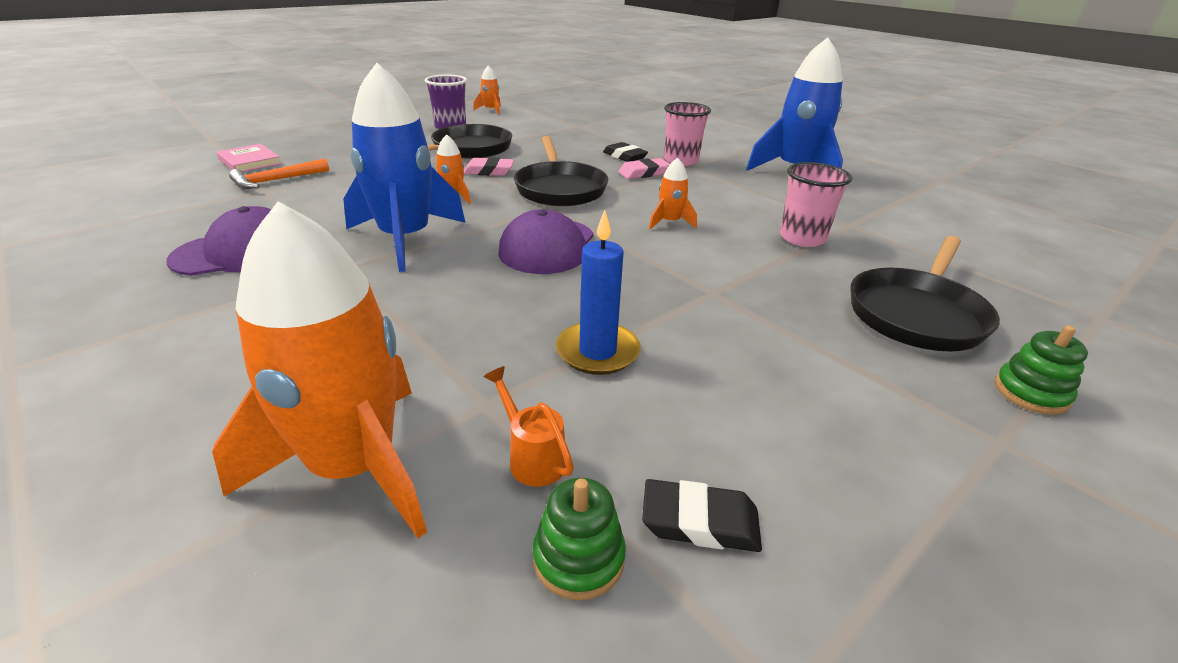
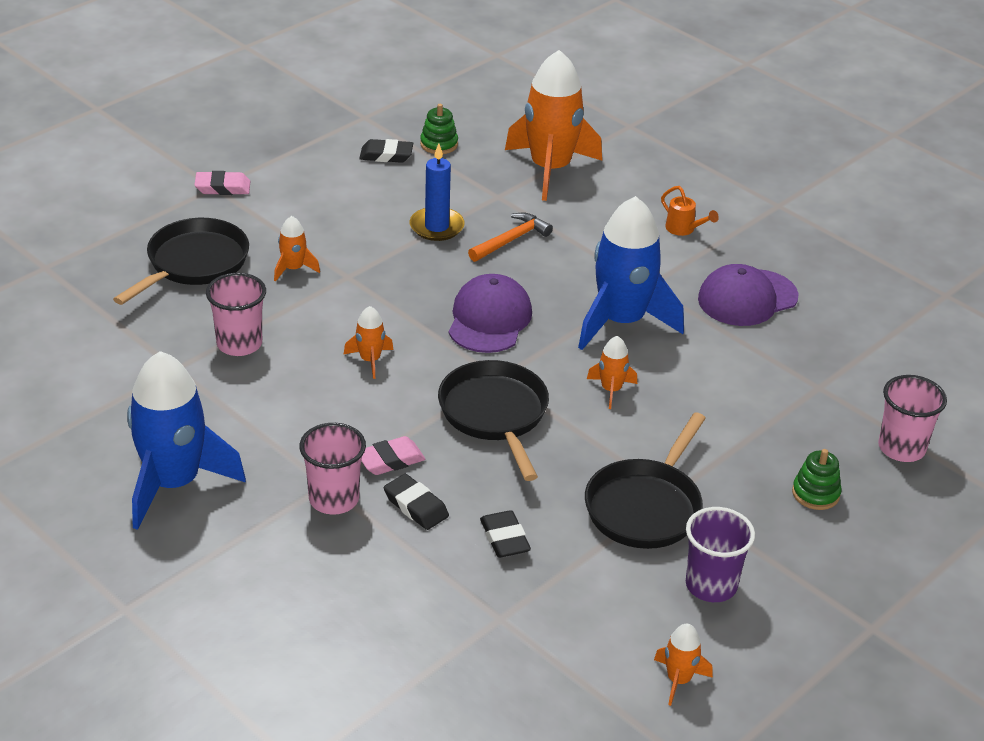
camera: 175 degrees right, 5 degrees up
(249, 161) = (901, 448): pink book -> pink cup
(276, 180) = (826, 407): orange hammer -> orange hammer (511, 240)
(489, 171) = (593, 448): pink eraser -> pink eraser (222, 187)
(532, 457) = (466, 175): orange watering can -> orange watering can (684, 229)
(568, 144) = (504, 538): none -> black eraser
(784, 303) = (293, 269): none -> orange rocket
(1030, 393) = (168, 212): green stacking toy -> green stacking toy (815, 493)

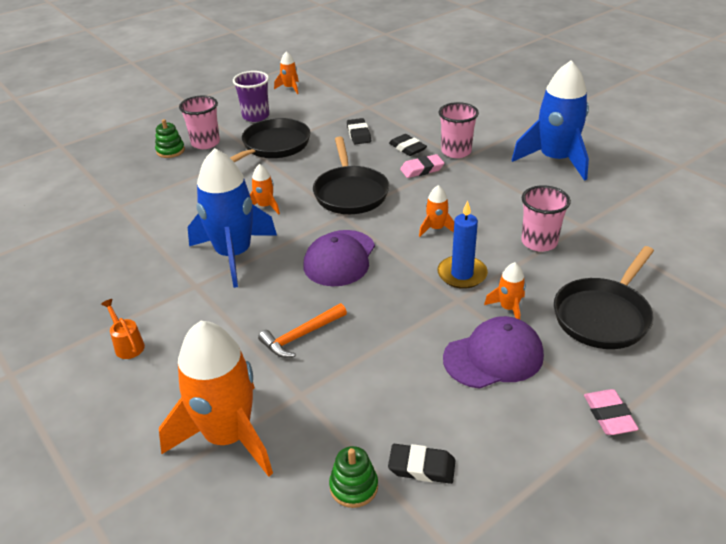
camera: 170 degrees left, 0 degrees up
(222, 187) = (609, 415): pink eraser -> pink eraser turned 75 degrees clockwise
(436, 227) = (371, 354): blue candle -> blue candle (462, 274)
(747, 298) = (119, 272): purple cap -> purple cap (493, 357)
(901, 448) = (98, 171): pink cup -> pink cup (205, 143)

